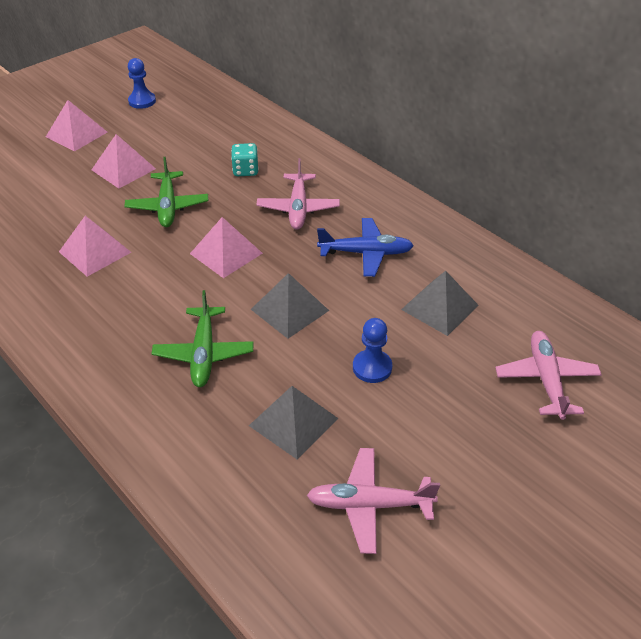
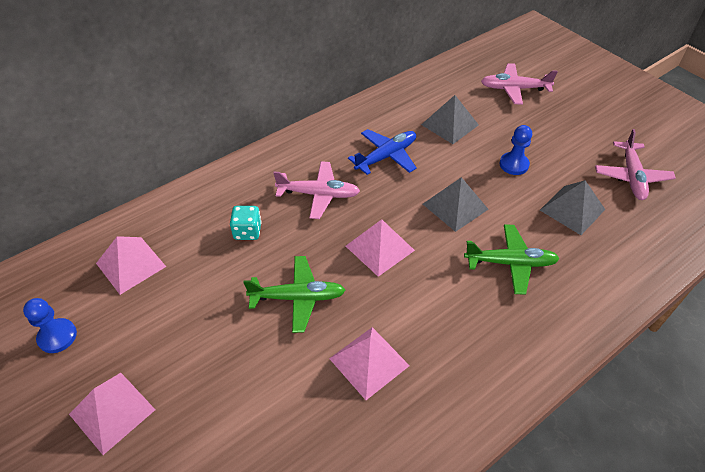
camera: 85 degrees left, 5 degrees up
(123, 169) = (214, 346): pink pyramid -> pink pyramid (131, 265)
(366, 253) = (386, 156): blue plane -> blue plane turned 45 degrees clockwise

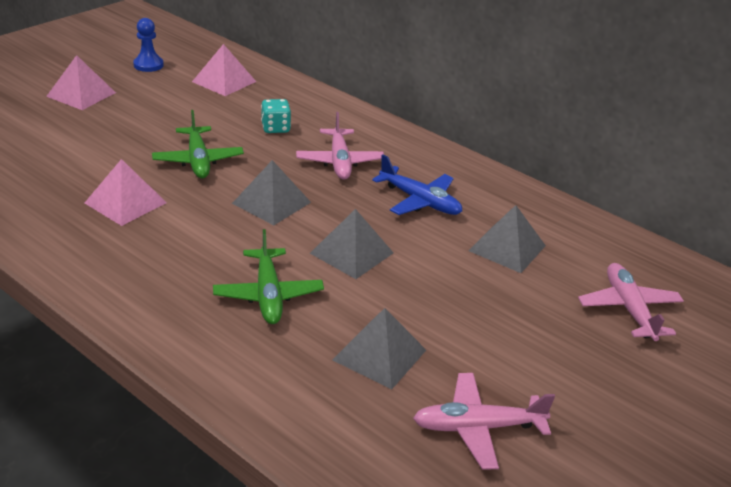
camera: 75 degrees right, 15 degrees down
(379, 248) = (271, 202): pink pyramid -> grey pyramid
(514, 164) = (450, 303): blue pawn -> none

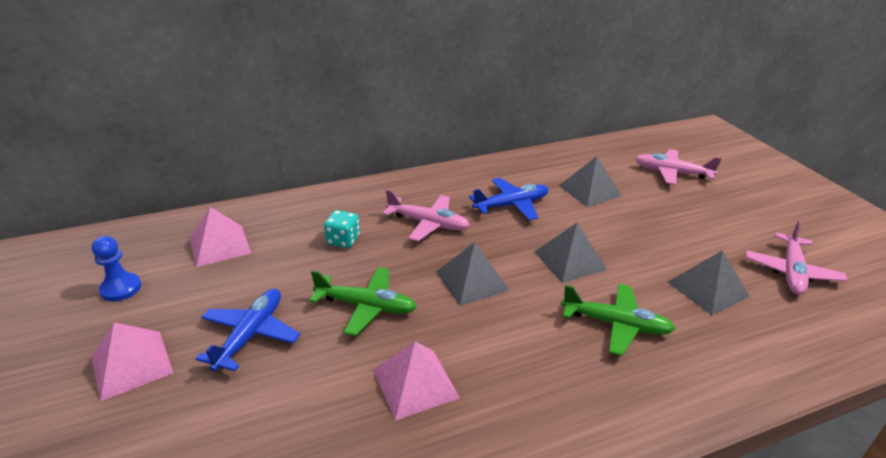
camera: 60 degrees left, 0 degrees up
(134, 124) = (250, 335): none -> blue plane

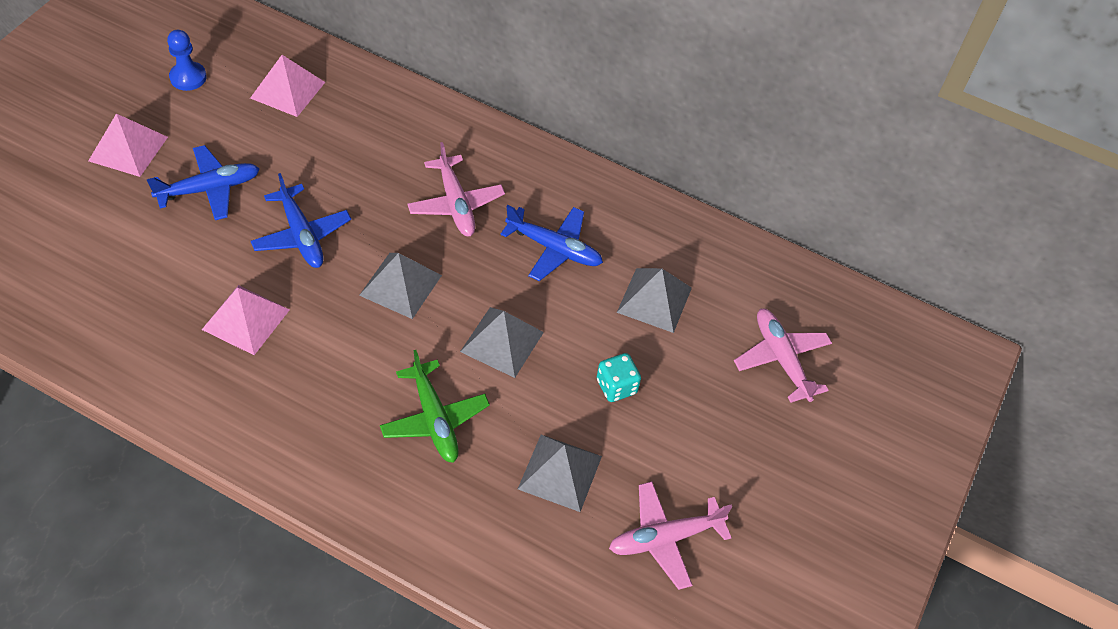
camera: 45 degrees right, 20 degrees up
(343, 240) = (371, 162): turquoise dice -> turquoise dice (616, 386)
(366, 306) = (301, 235): green plane -> blue plane

